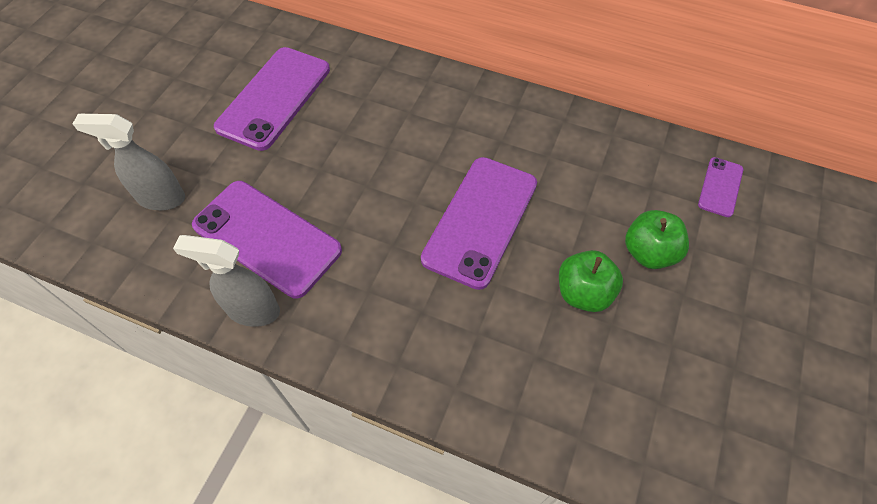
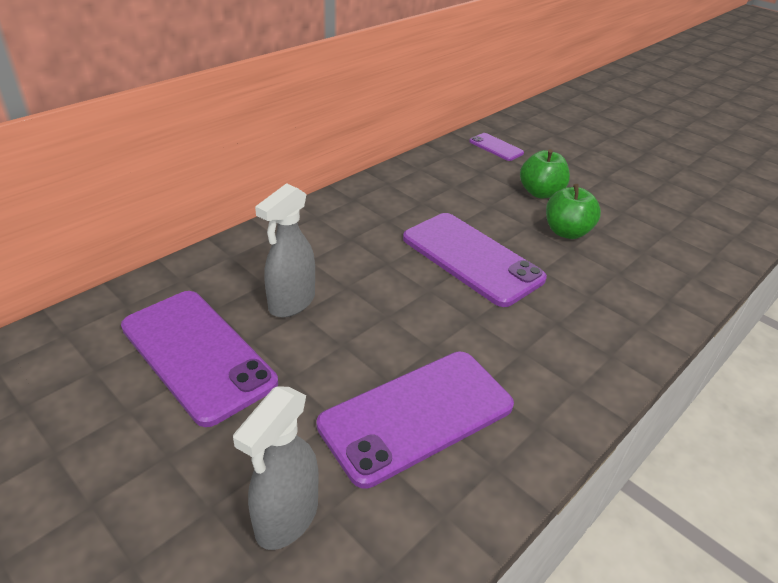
camera: 70 degrees left, 20 degrees down
(252, 310) = (515, 453): grey spray bottle -> grey spray bottle (291, 303)

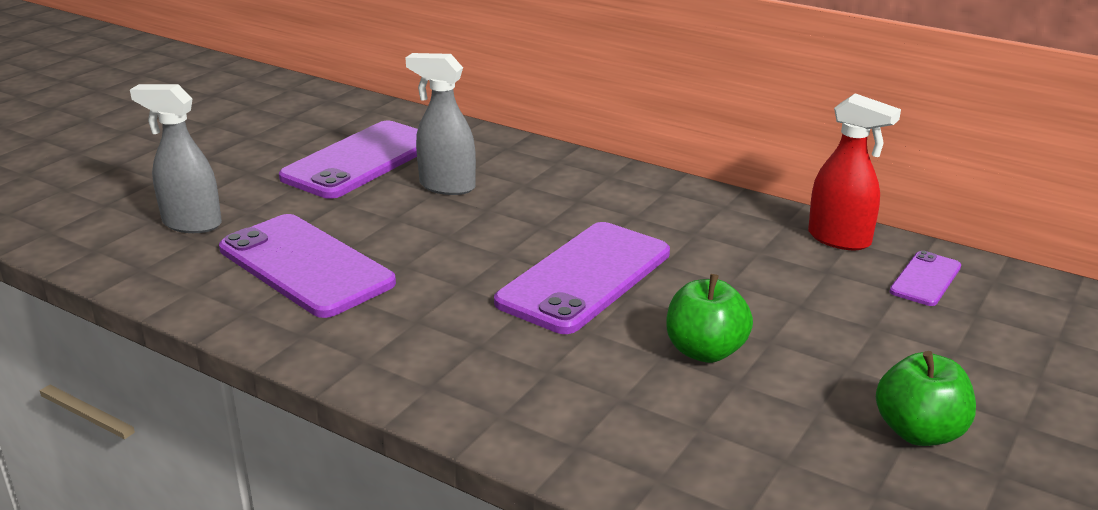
camera: 80 degrees right, 10 degrees down
(445, 158) = (840, 239): none -> red spray bottle
(540, 193) = (808, 325): green apple -> green apple (919, 432)

